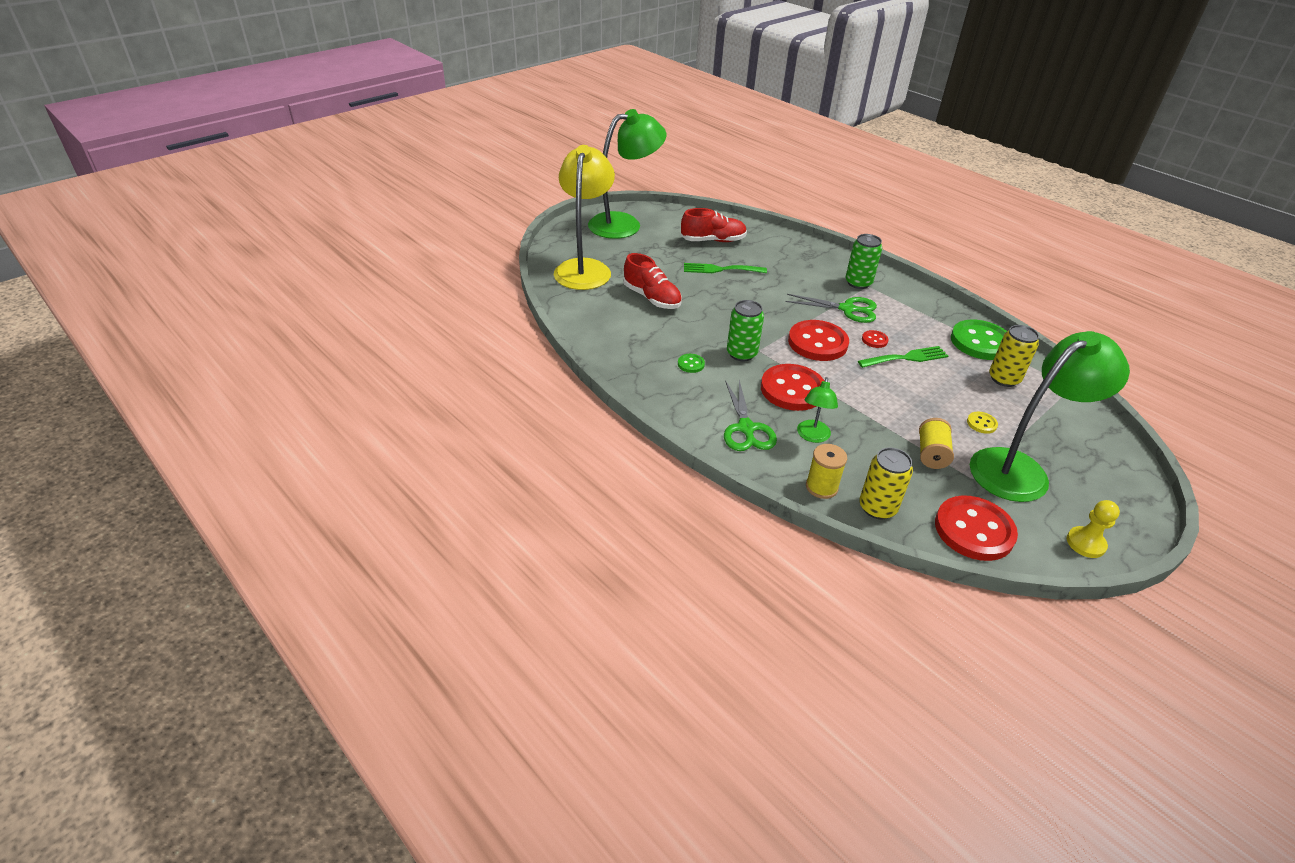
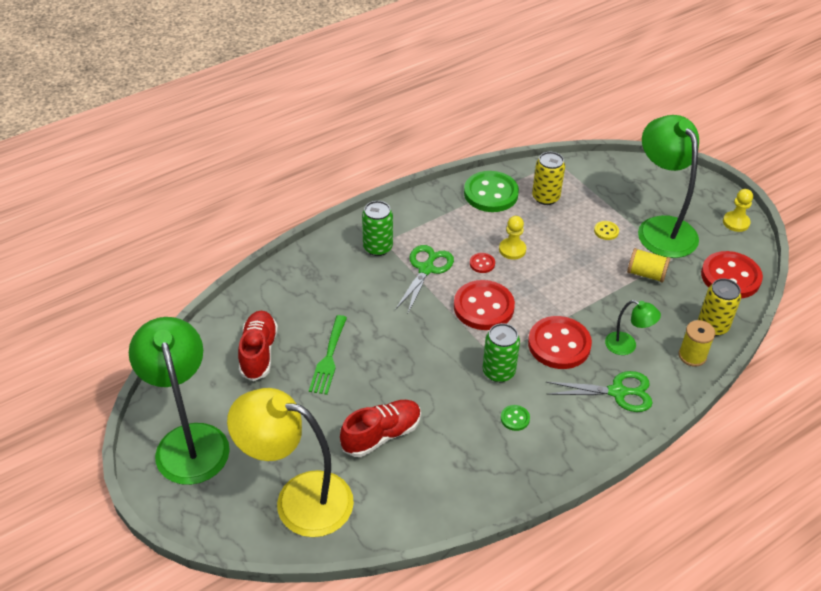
camera: 80 degrees left, 5 degrees up
(906, 358) = (512, 250): green fork -> yellow pawn

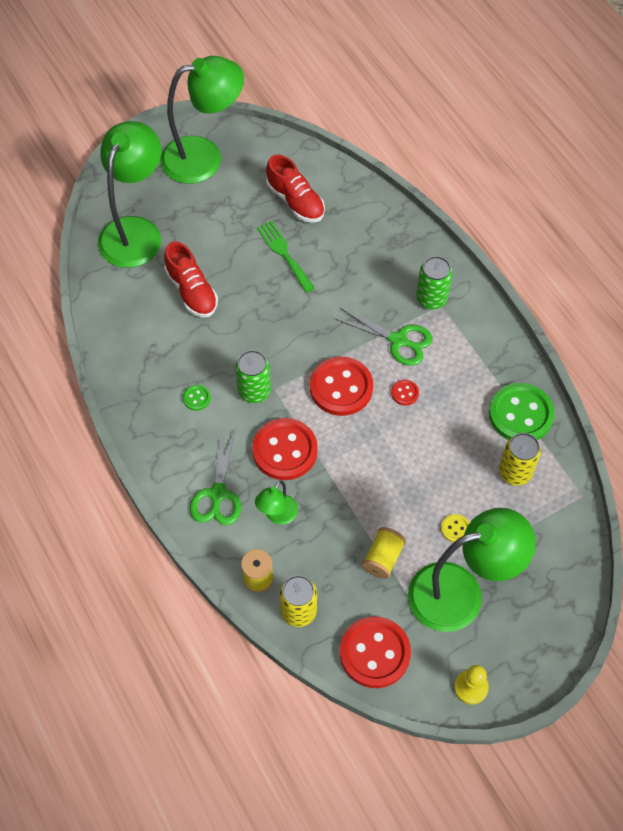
camera: 95 degrees right, 15 degrees up
(259, 352) = (295, 201): red shoe -> red shoe turned 45 degrees clockwise
(298, 499) = (135, 231): yellow lamp -> green lamp
(328, 358) = (284, 254): green fork -> green fork turned 45 degrees clockwise
(512, 250) = (426, 425): yellow pawn -> none

